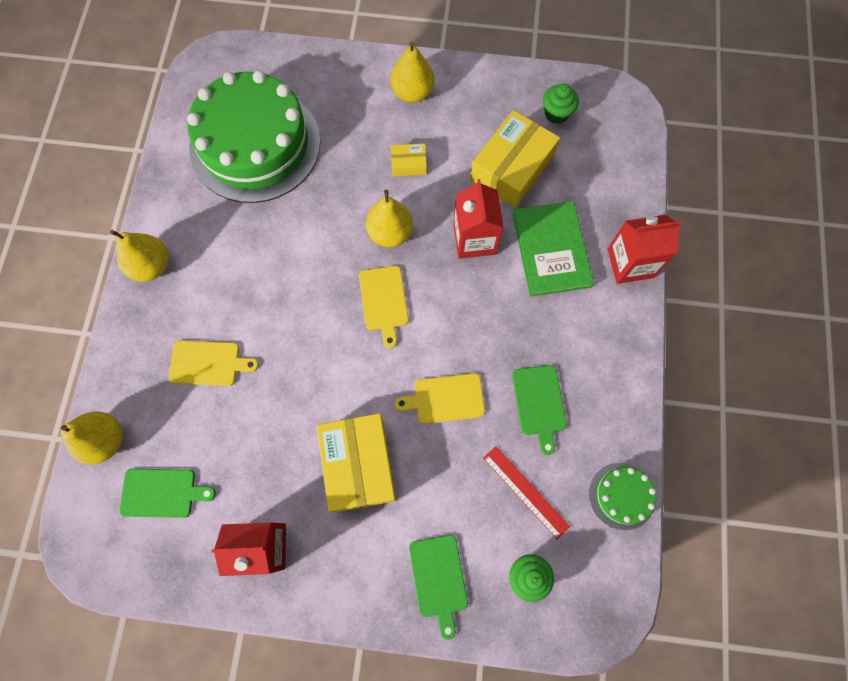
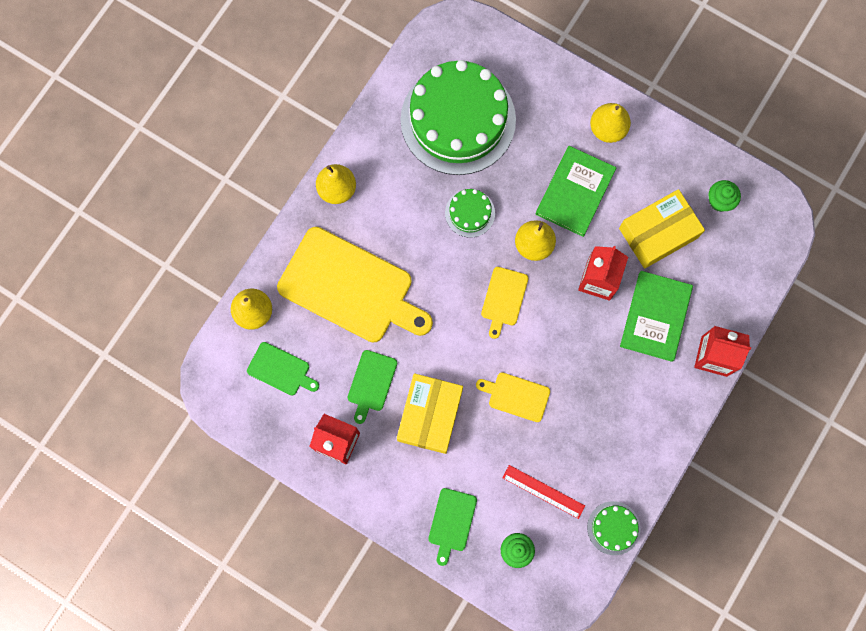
camera: 25 degrees right, 5 degrees up
(208, 363) = (350, 287): yellow cutting board -> yellow cutting board, size x2.18
(308, 230) = (470, 213): none -> green cake
(408, 164) = (575, 192): yellow box -> green book
(525, 492) = (543, 492): red ruler -> red ruler turned 45 degrees counterclockwise
(539, 403) = (585, 432): green cutting board -> green cutting board (371, 383)

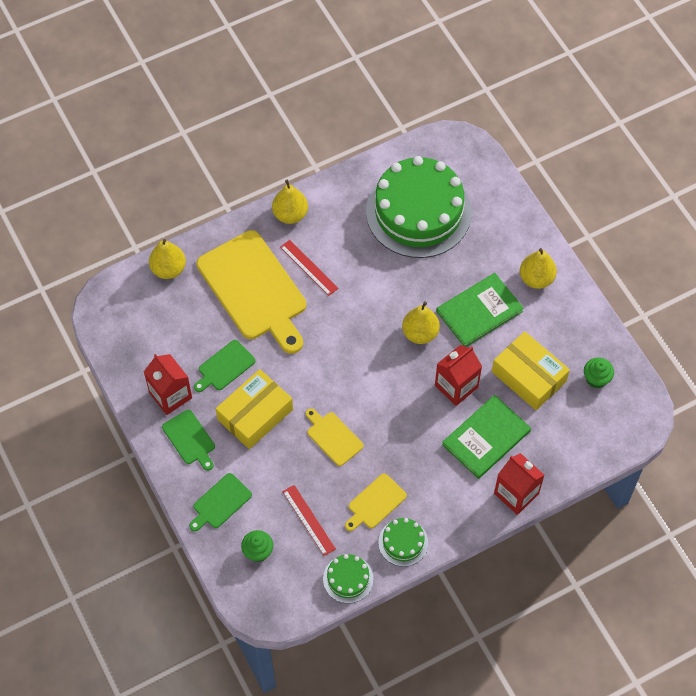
camera: 30 degrees right, 15 degrees down
(281, 370) = (161, 320): green cutting board -> green cutting board (190, 439)
(389, 236) = (309, 267): none -> red ruler
(470, 213) = (384, 284): green cake -> green cake (403, 542)
(503, 299) = (370, 360): yellow cutting board -> yellow cutting board (375, 503)
(658, 233) = (529, 376): yellow box -> yellow box turned 45 degrees clockwise

